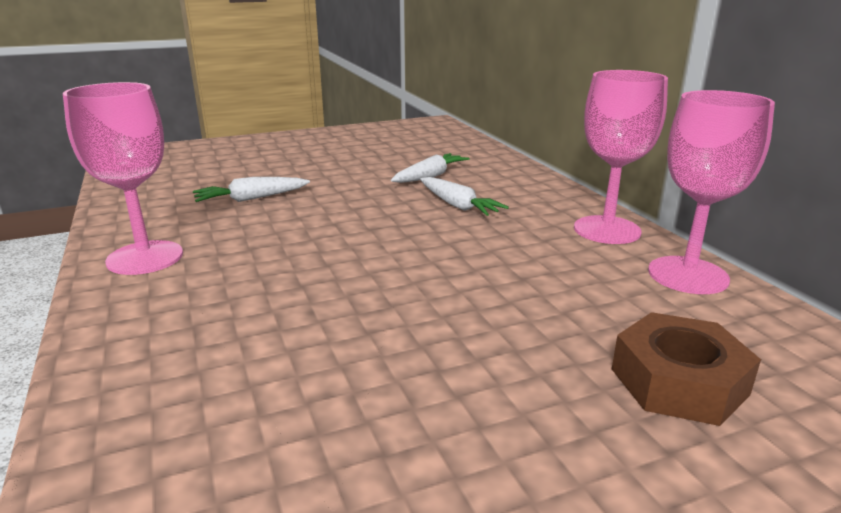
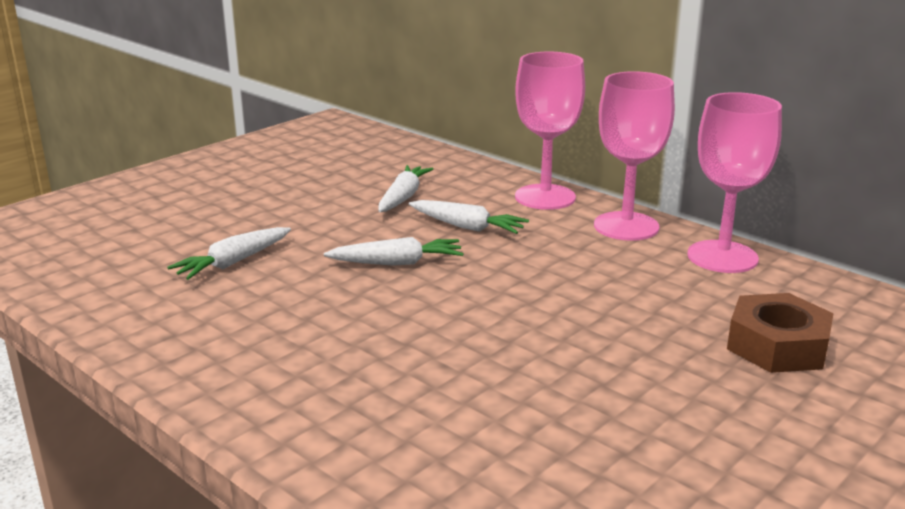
camera: 25 degrees left, 0 degrees up
(145, 258) = (203, 355): pink goblet -> pink goblet (545, 197)
(369, 221) = (397, 263): none -> white carrot

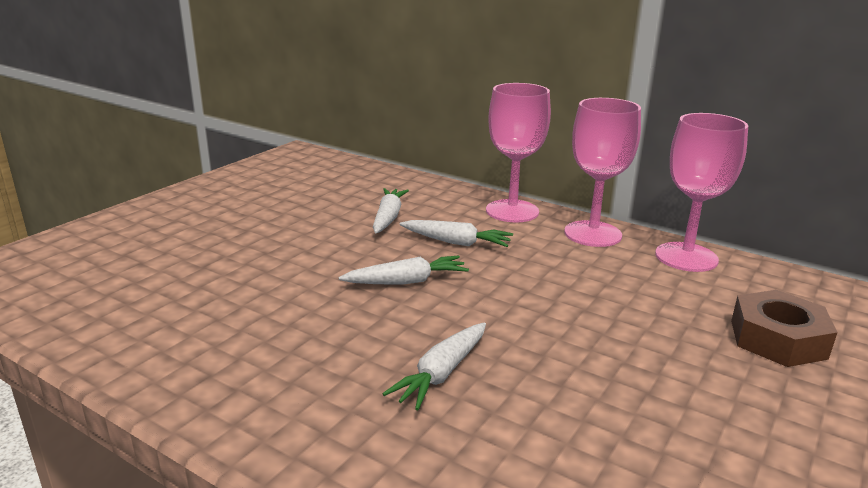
camera: 10 degrees left, 0 degrees up
(233, 262) = (249, 291): white carrot -> white carrot (441, 373)

